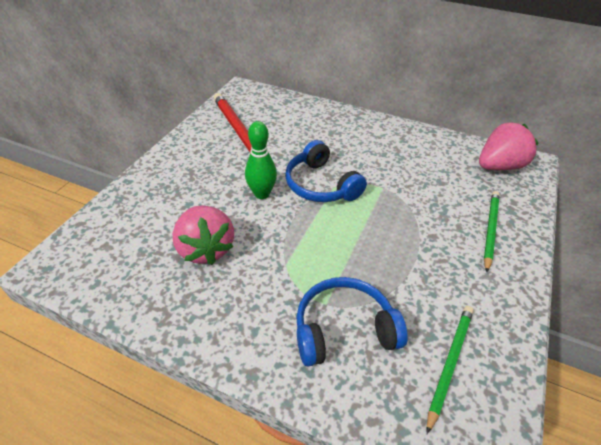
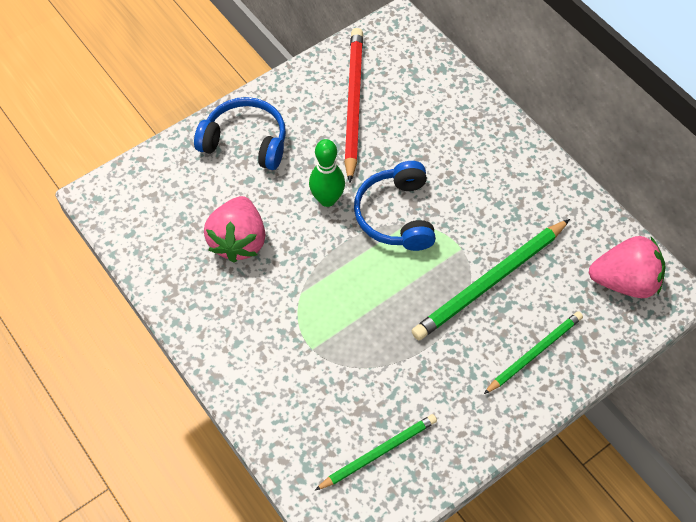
camera: 30 degrees right, 15 degrees up
(344, 329) = (311, 379): blue headphones -> blue headphones (245, 142)
(420, 199) = (490, 282): none -> green pencil

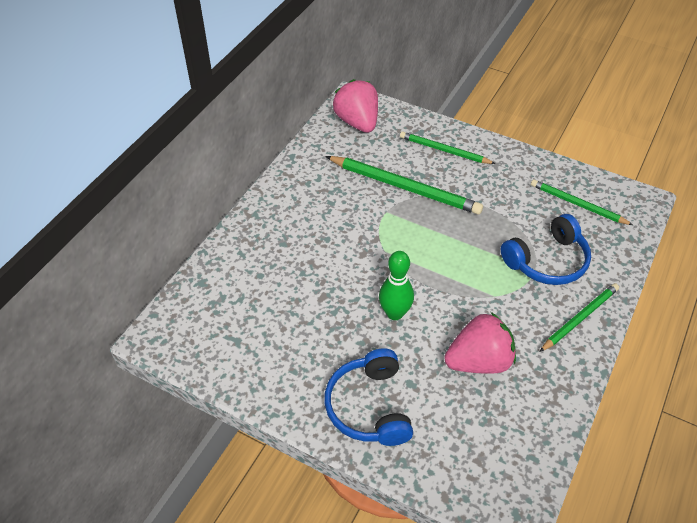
camera: 115 degrees left, 10 degrees down
(232, 354) = (579, 318): none -> green pencil
(353, 104) = (277, 335): red pencil -> none
(396, 215) = (381, 260): blue headphones -> blue headphones (547, 261)

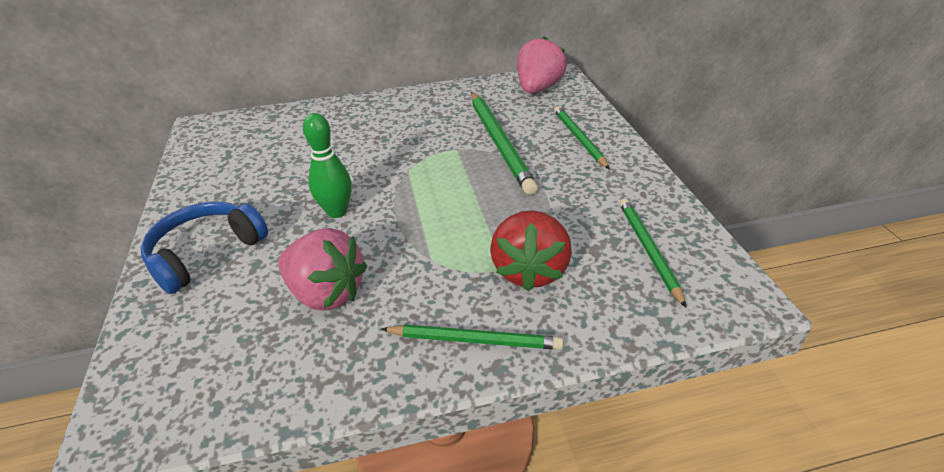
camera: 50 degrees right, 10 degrees down
(547, 261) = (529, 270): blue headphones -> red strawberry

